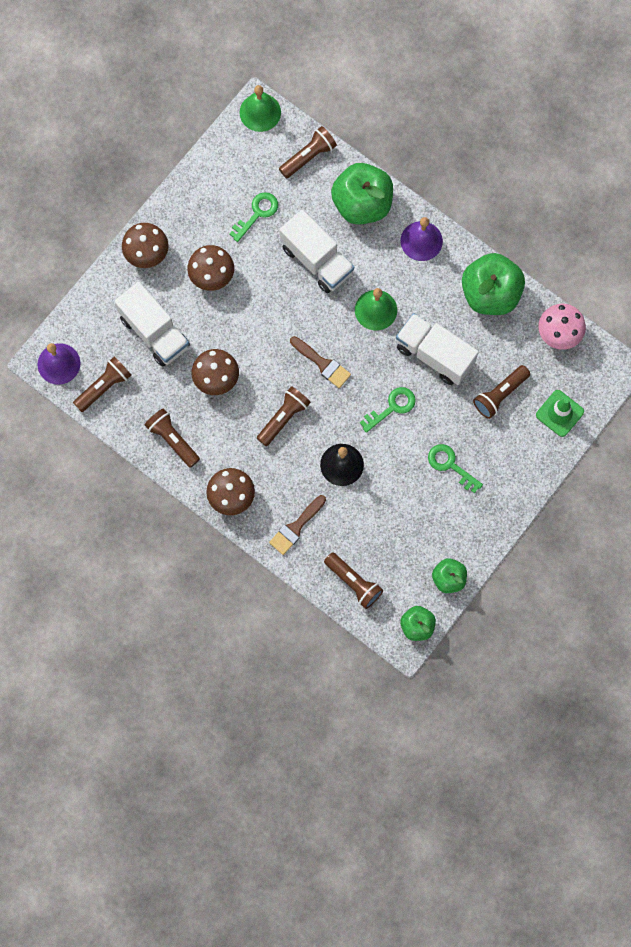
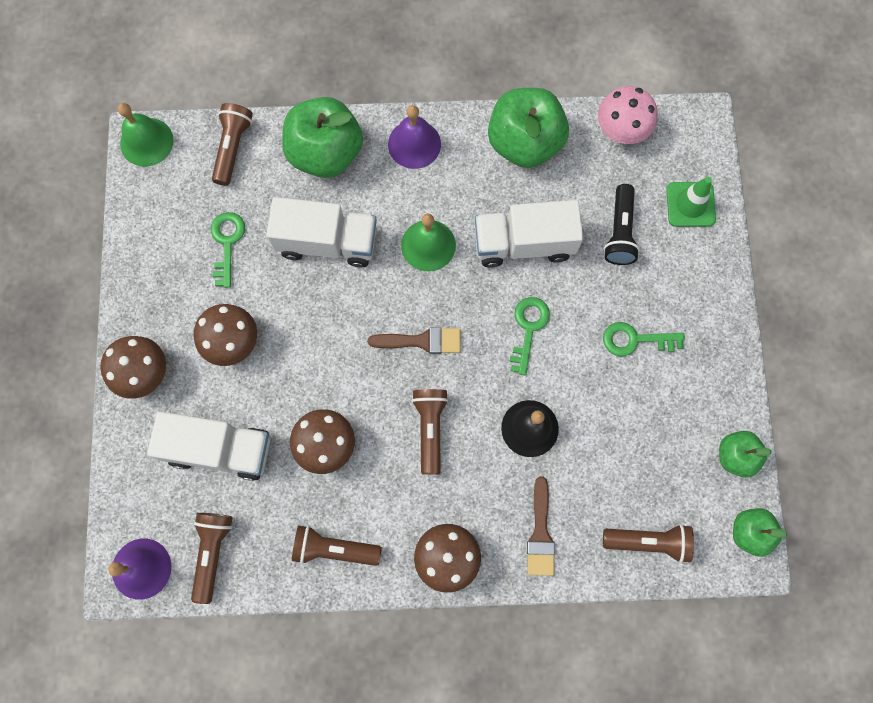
camera: 40 degrees left, 0 degrees up
(500, 395) = (620, 232): brown flashlight -> black flashlight

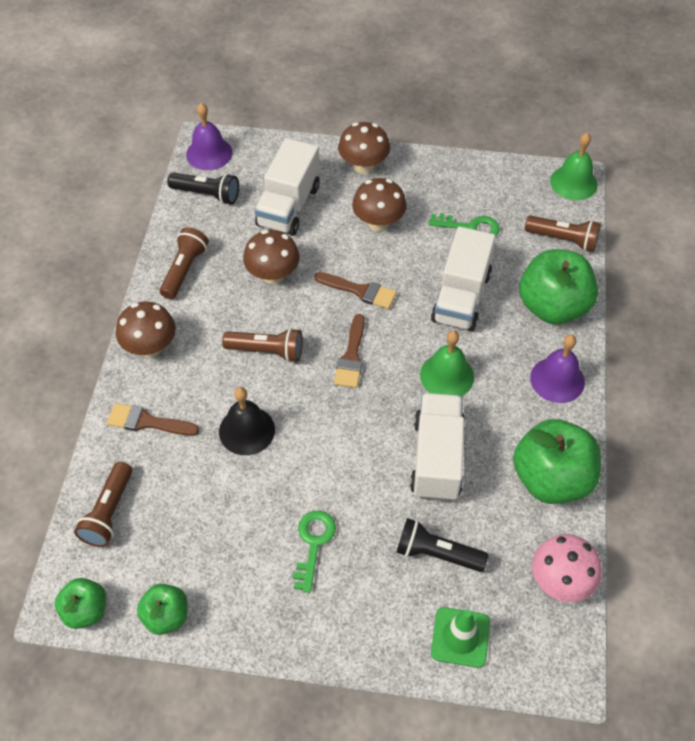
camera: 100 degrees right, 20 degrees down
(212, 553) = (207, 194): brown flashlight -> black flashlight
(334, 346) = (360, 291): none -> brown brush
(528, 328) = (345, 446): green key -> none

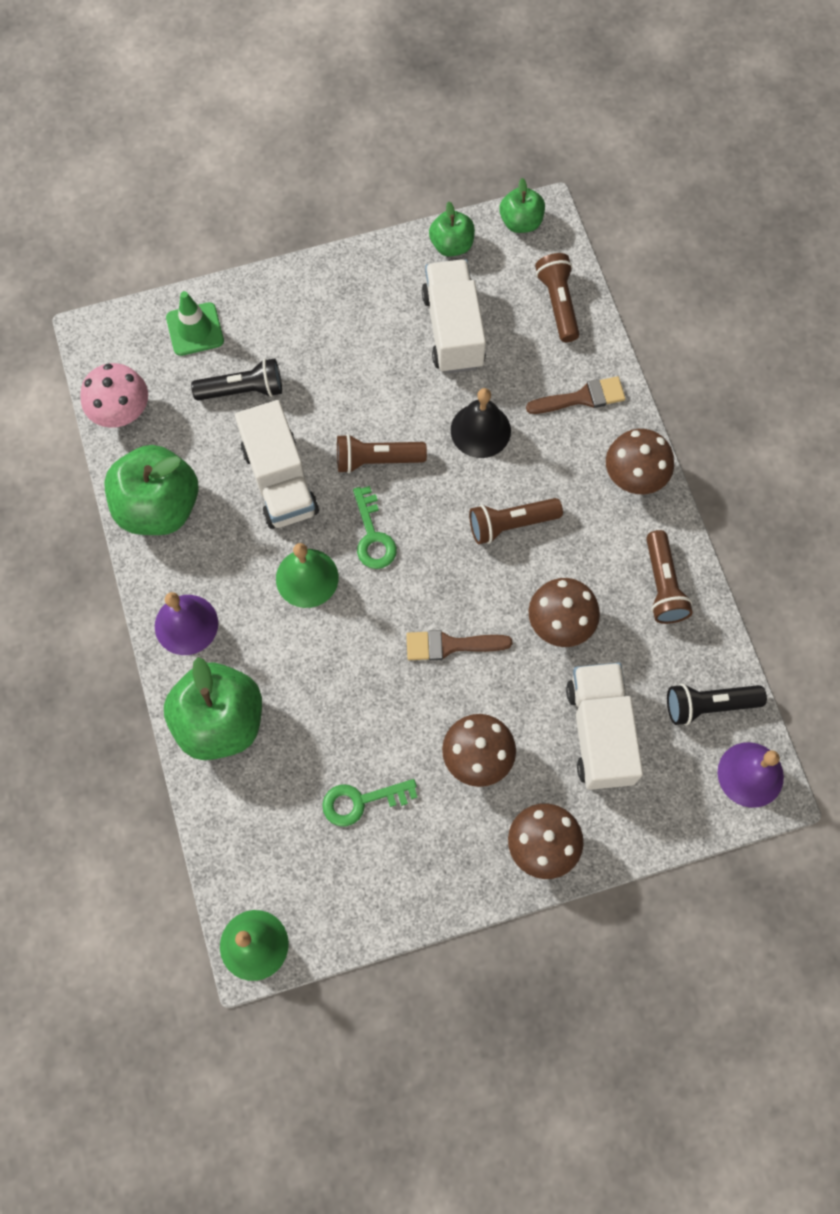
camera: 155 degrees right, 15 degrees up
(313, 543) = (359, 353): green key -> green key (373, 536)
(351, 356) = (418, 556): brown brush -> none
(461, 297) = (331, 687): white truck -> white truck (453, 330)
(563, 239) = (238, 834): brown flashlight -> brown flashlight (377, 460)

